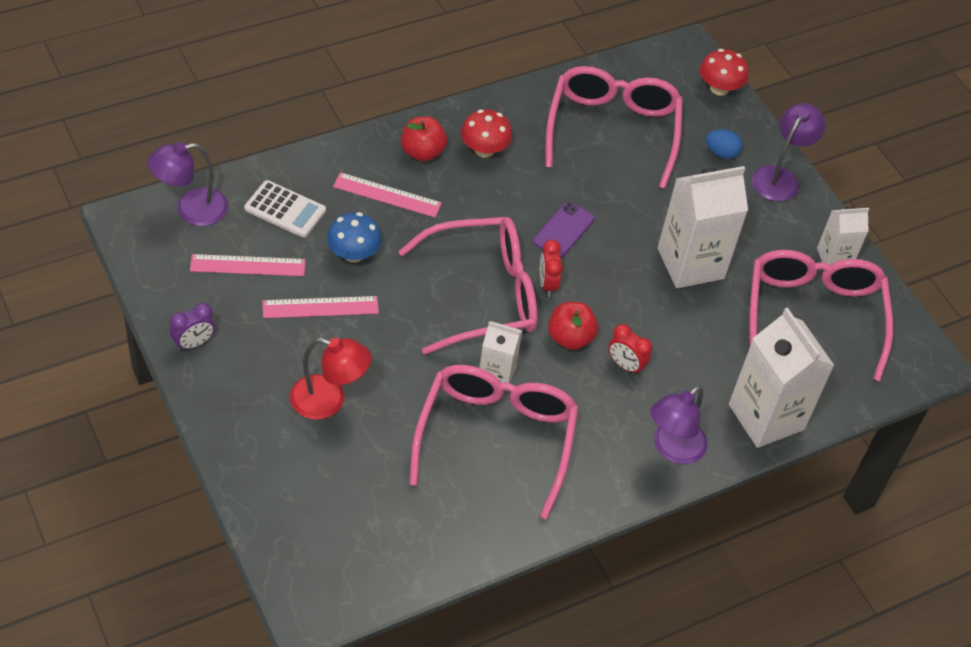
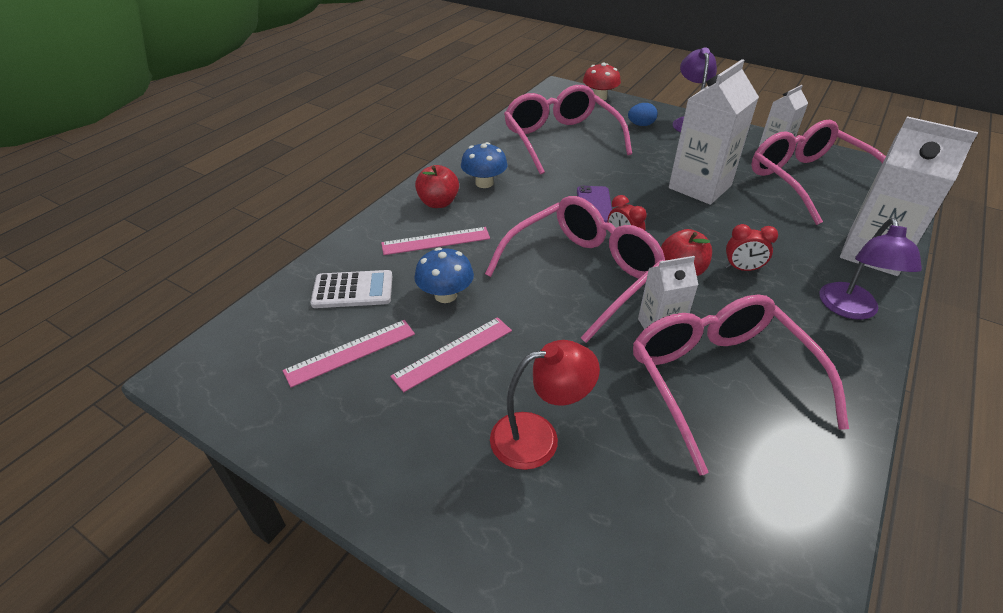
camera: 25 degrees left, 10 degrees down
(191, 209) = (255, 331): purple lamp -> none
(193, 343) = (344, 459): purple clock -> none
(484, 150) = (484, 183): red mushroom -> blue mushroom

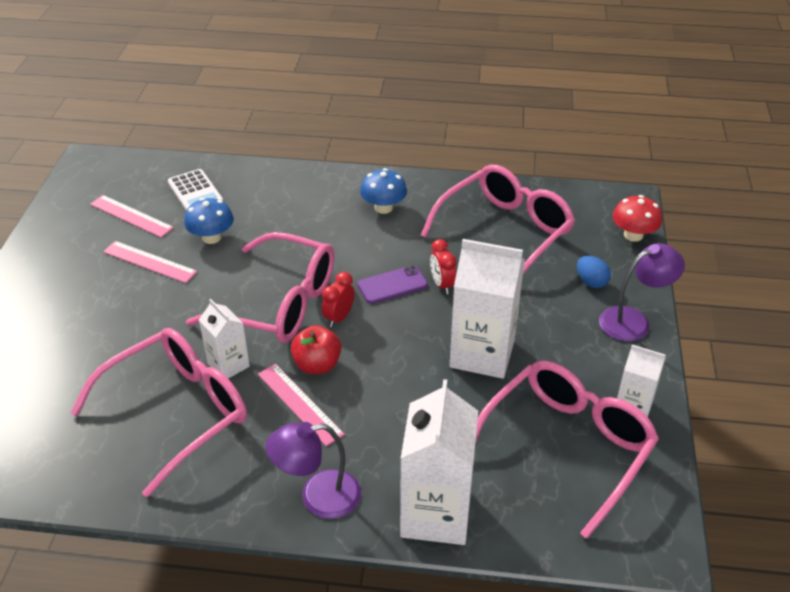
camera: 65 degrees right, 0 degrees up
(436, 241) = (277, 210): pink ruler -> pink ruler (299, 404)
(438, 203) = (333, 193): red apple -> none
(538, 437) = (84, 326): red lamp -> none
(742, 269) = (344, 407): red clock -> red clock (442, 284)

